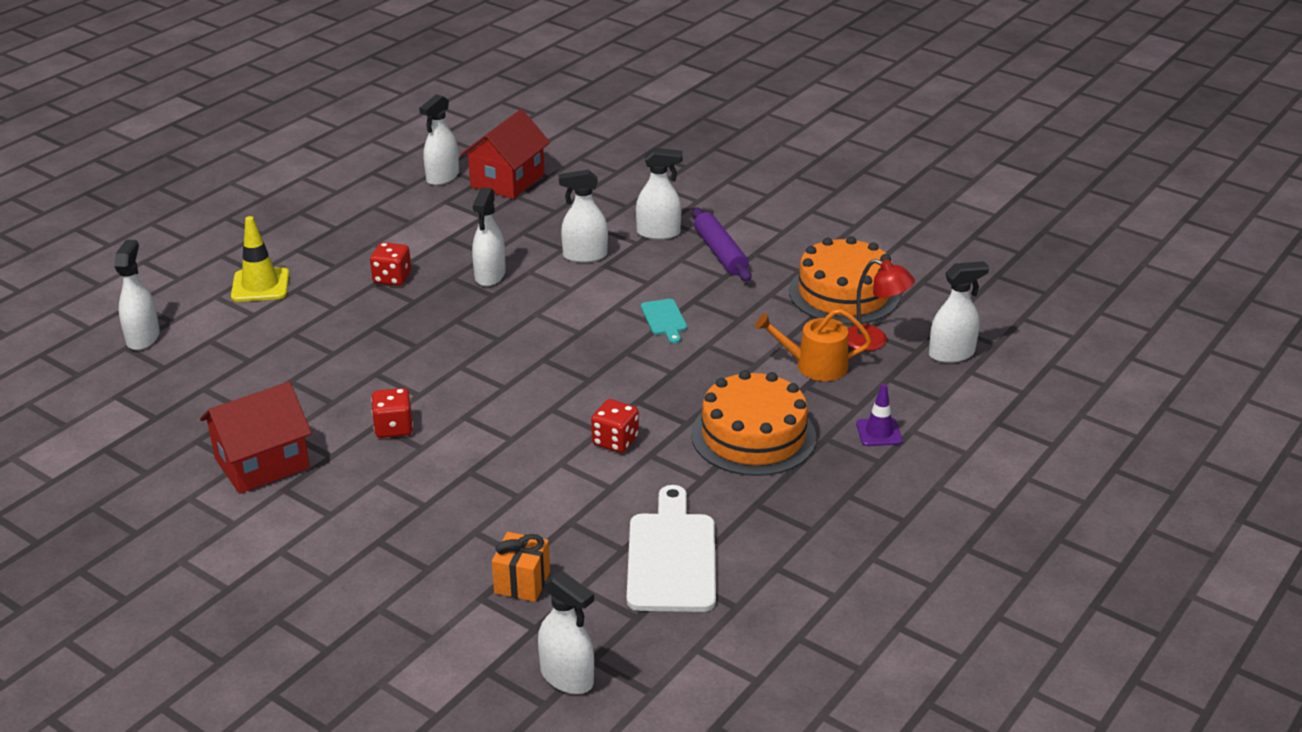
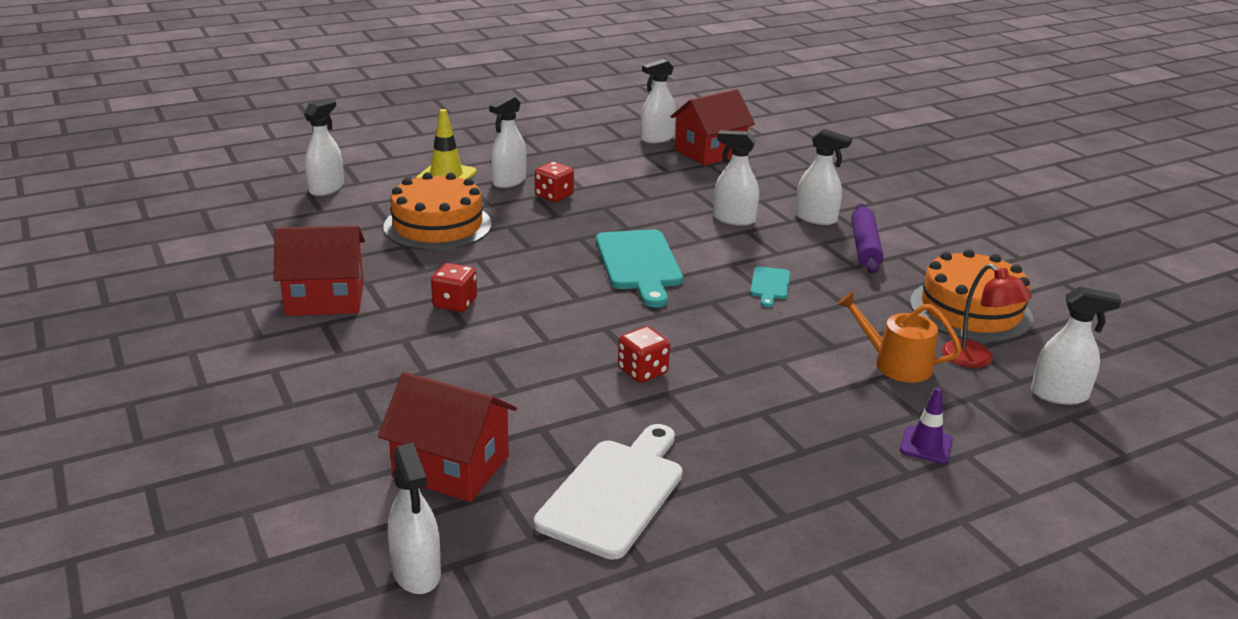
camera: 25 degrees right, 5 degrees down
(490, 275) = (637, 214): white spray bottle -> white spray bottle (509, 181)
(522, 583) = (451, 467): orange gift -> red house
(532, 332) = (639, 264): none -> turquoise cutting board
(753, 436) = (785, 407): orange cake -> orange cake (437, 225)

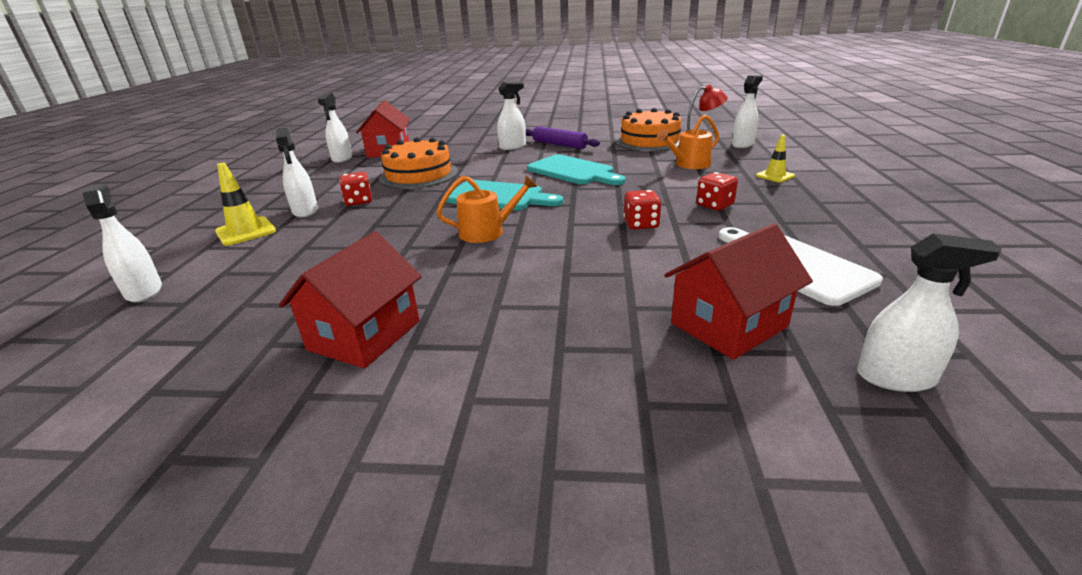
camera: 55 degrees left, 0 degrees up
(437, 225) = (322, 252): orange cake -> orange cake (419, 175)
(455, 303) = (465, 270): red dice -> red dice (714, 205)
(543, 287) = (487, 232): none -> orange watering can
(734, 219) = (482, 163): white spray bottle -> none
(769, 285) = (573, 171): turquoise cutting board -> turquoise cutting board, size x2.00
(926, 445) = (775, 176): purple traffic cone -> yellow traffic cone

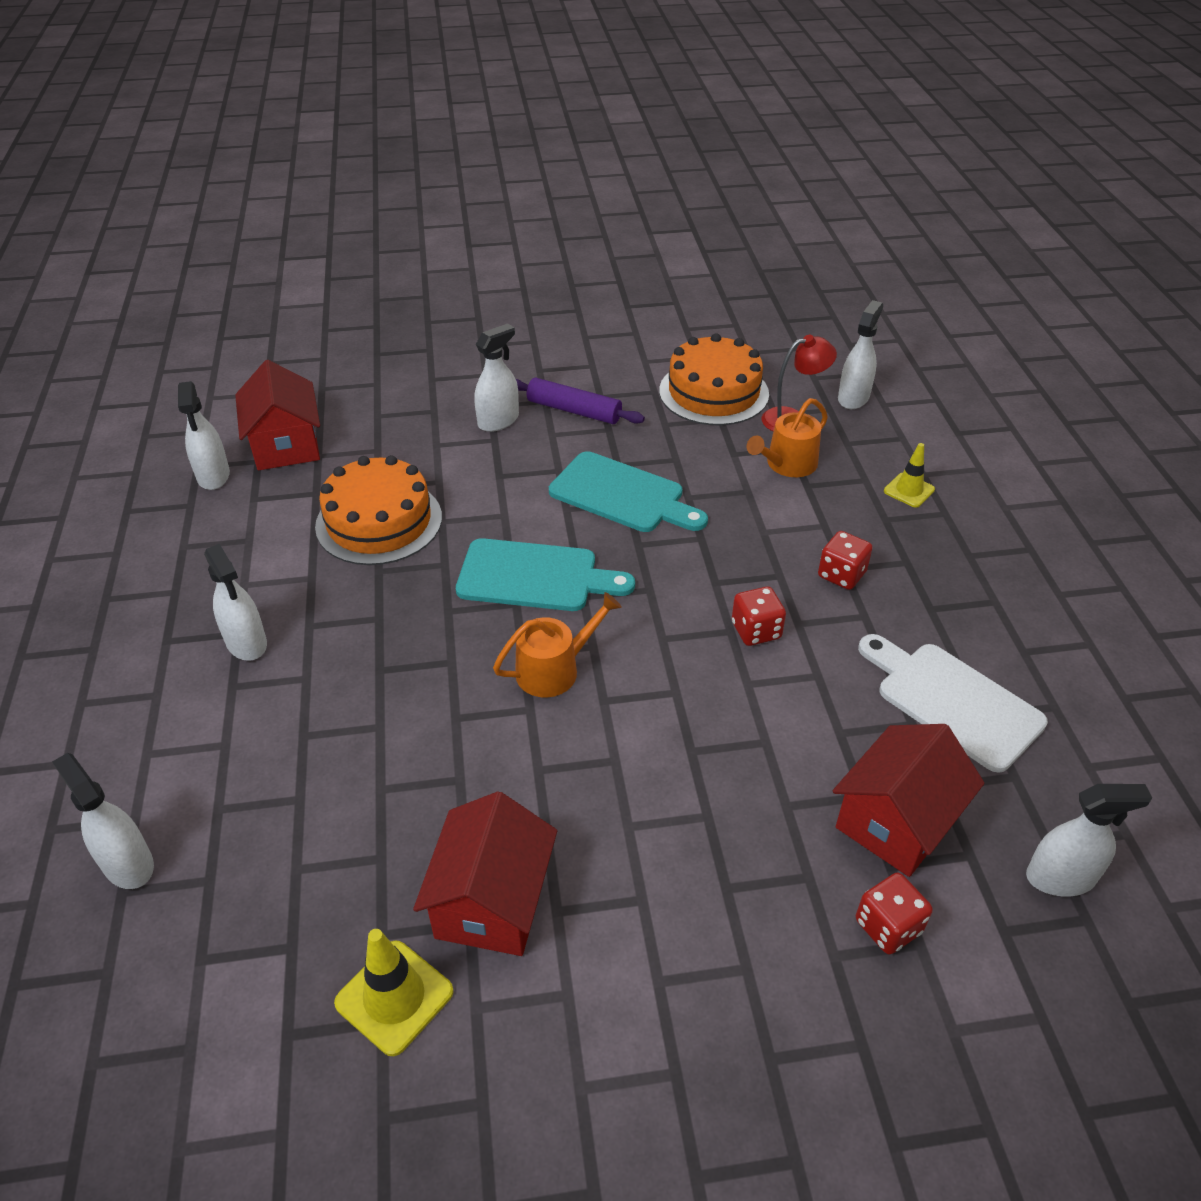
camera: 15 degrees left, 15 degrees up
(246, 231) = (183, 707): yellow traffic cone -> yellow traffic cone (394, 997)
(358, 201) = (319, 608): red dice -> red dice (888, 926)

